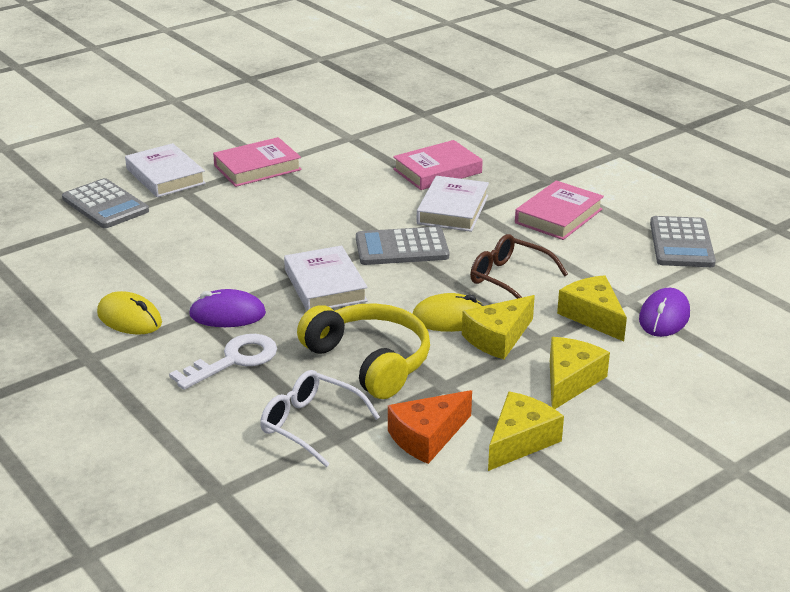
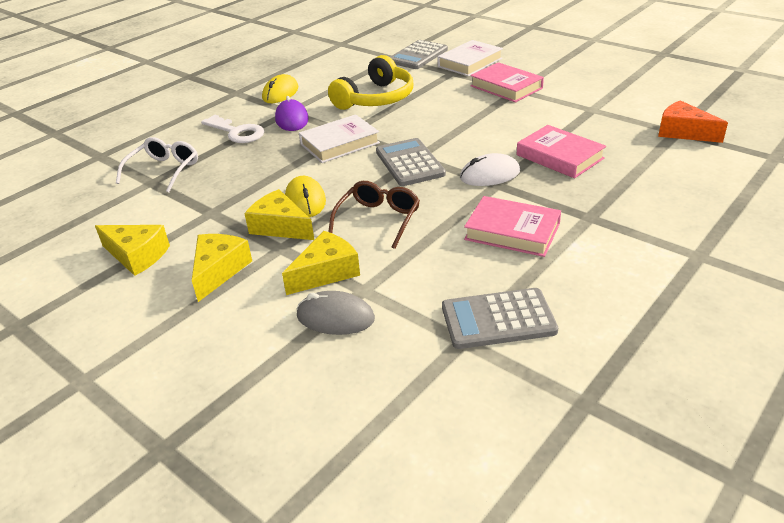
camera: 80 degrees right, 5 degrees up
(370, 361) = (240, 178): yellow headphones -> yellow headphones (376, 98)
(427, 437) = (146, 215): orange cheese -> orange cheese (683, 132)
(452, 209) = (489, 175): white book -> white mouse
(570, 381) = (219, 271): yellow cheese -> yellow cheese turned 90 degrees counterclockwise
(664, 317) = (335, 317): purple mouse -> grey mouse

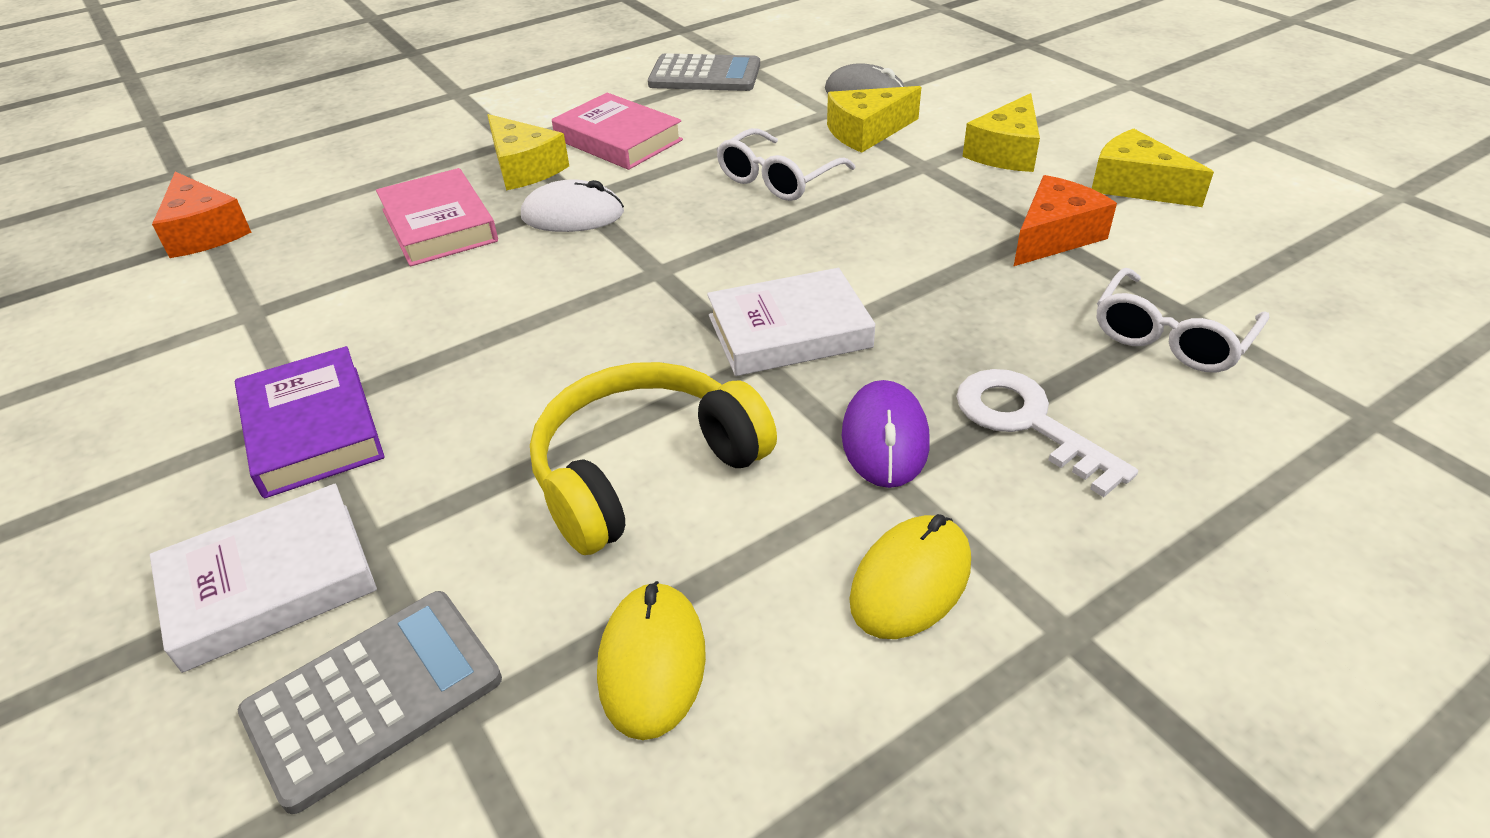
camera: 165 degrees left, 5 degrees up
(203, 210) = (1054, 236): none -> orange cheese
(280, 227) = (923, 191): yellow cheese -> yellow cheese (524, 168)
(305, 200) = (879, 224): yellow mouse -> yellow mouse (652, 662)
(378, 220) = (778, 178): brown glasses -> white glasses
(409, 163) = (680, 260): grey calculator -> none
(506, 87) = (312, 429): pink book -> purple book

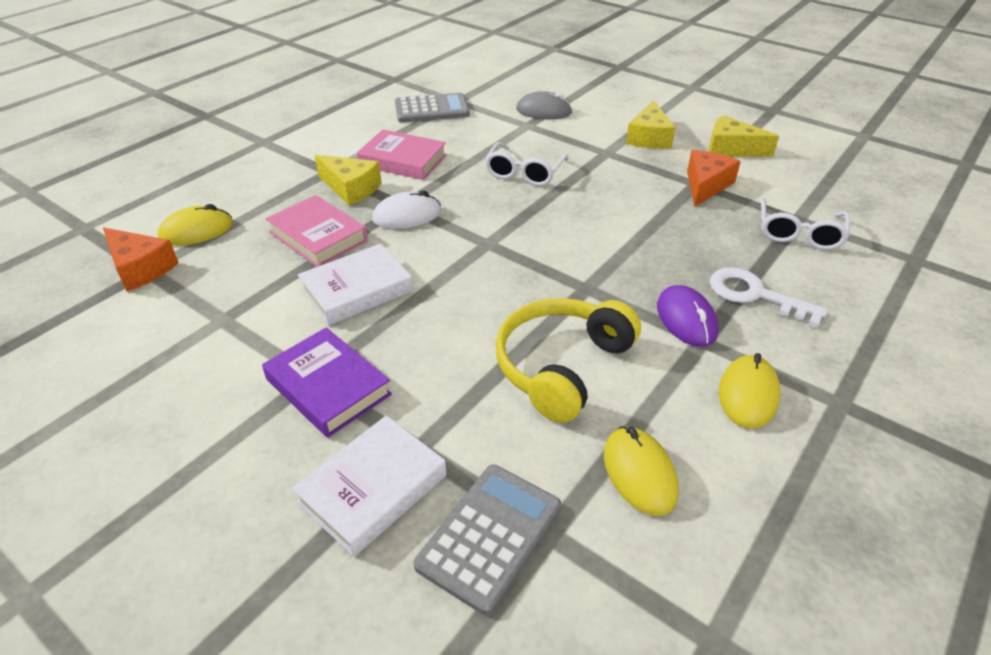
camera: 20 degrees left, 0 degrees up
(300, 195) = (196, 231): none -> yellow mouse
(789, 332) = (593, 267): white book -> white book (357, 290)
(866, 132) = (559, 135): yellow cheese -> none

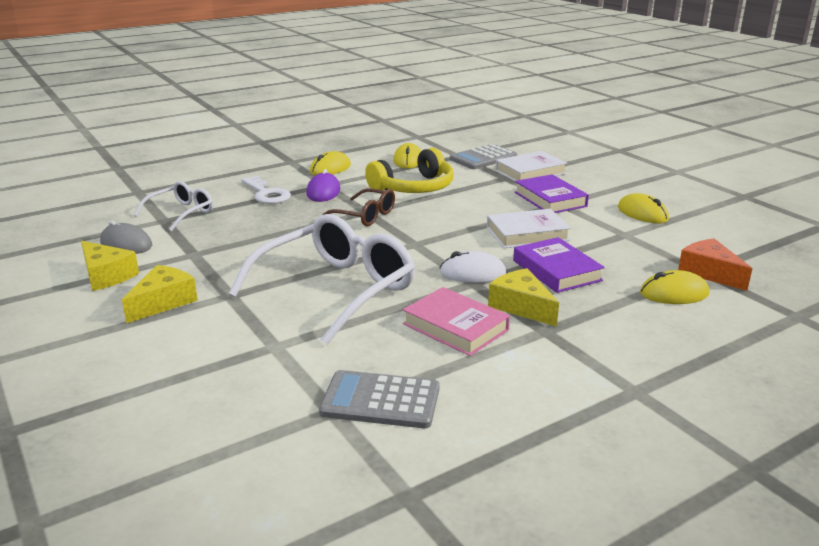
camera: 160 degrees left, 15 degrees down
(178, 380) = (642, 213): none -> yellow mouse
(318, 236) = (556, 270): pink book -> purple book
(524, 172) = (335, 290): white glasses -> white glasses, size x1.88
(544, 111) = (232, 363): grey mouse -> grey mouse (126, 244)
(582, 278) = (364, 216): none -> brown glasses
(706, 185) = (188, 251): orange cheese -> none

